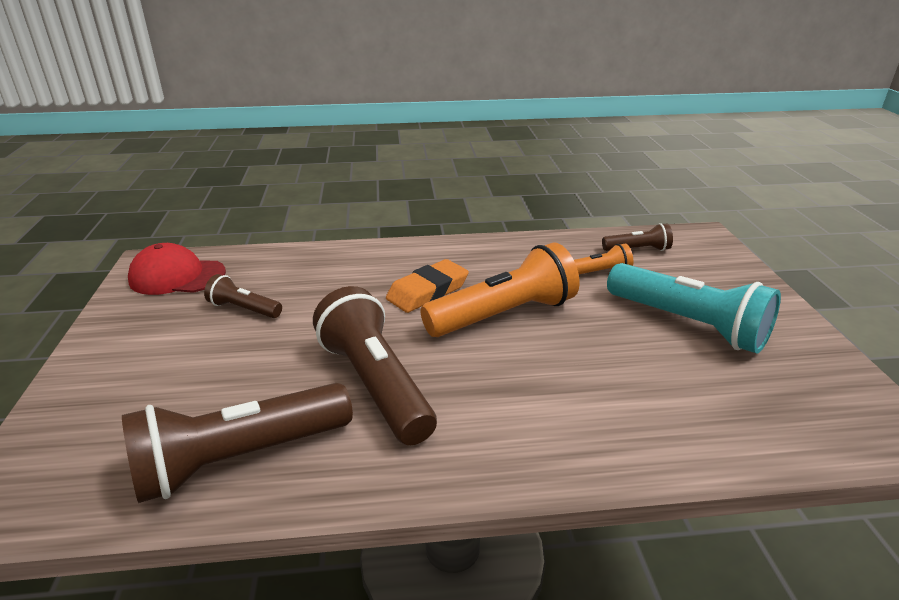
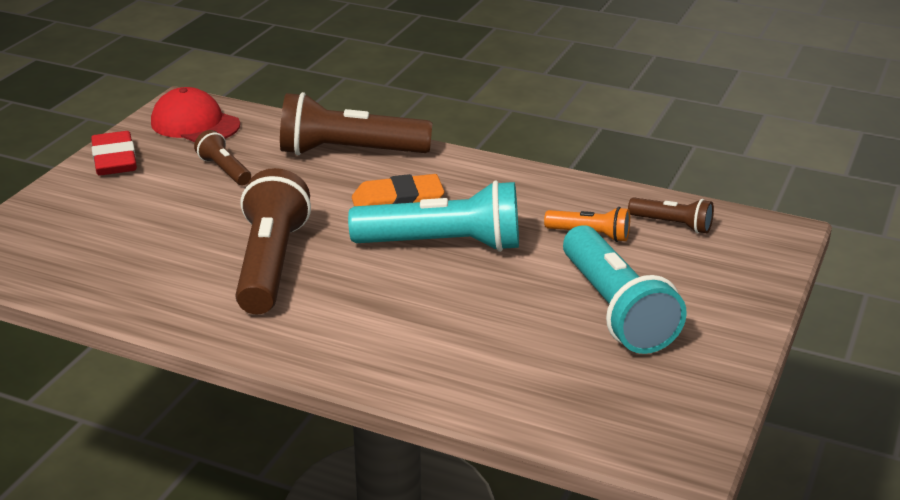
camera: 30 degrees right, 0 degrees up
(117, 332) = (114, 160): none -> red eraser
(239, 458) = (129, 281): brown flashlight -> brown flashlight (349, 152)
(504, 315) = (443, 245): orange flashlight -> turquoise flashlight

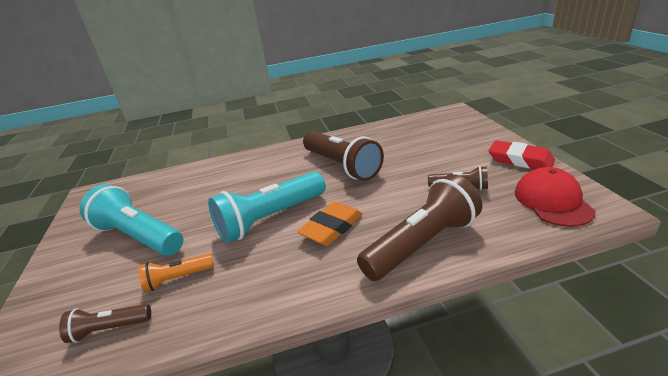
camera: 145 degrees right, 0 degrees up
(195, 124) = (552, 201): red cap -> red cap turned 90 degrees counterclockwise

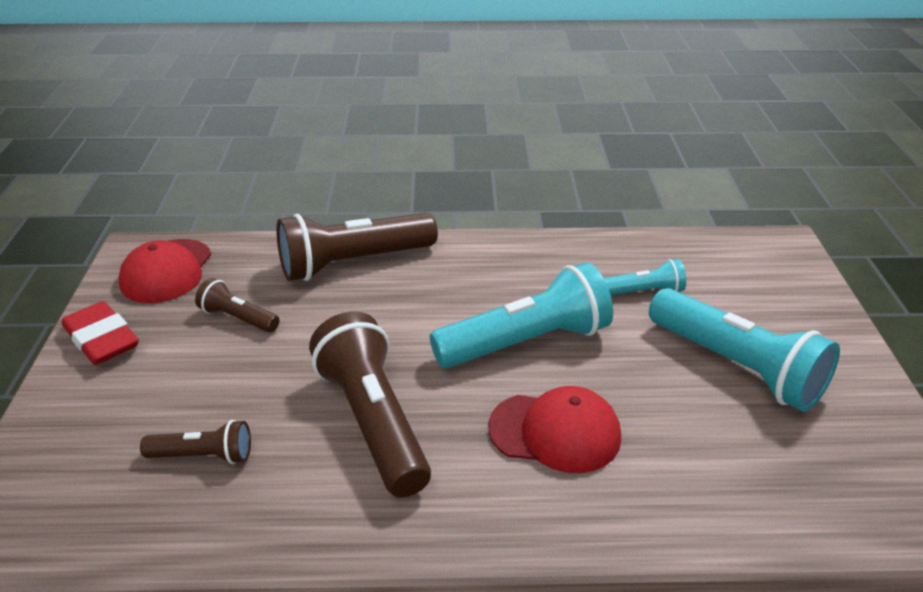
camera: 170 degrees left, 5 degrees up
(109, 329) = (699, 261): brown flashlight -> brown flashlight (203, 456)
(178, 278) = (644, 292): orange flashlight -> turquoise flashlight
(253, 182) = (555, 432): none -> red cap
(331, 227) = (444, 306): orange eraser -> none

